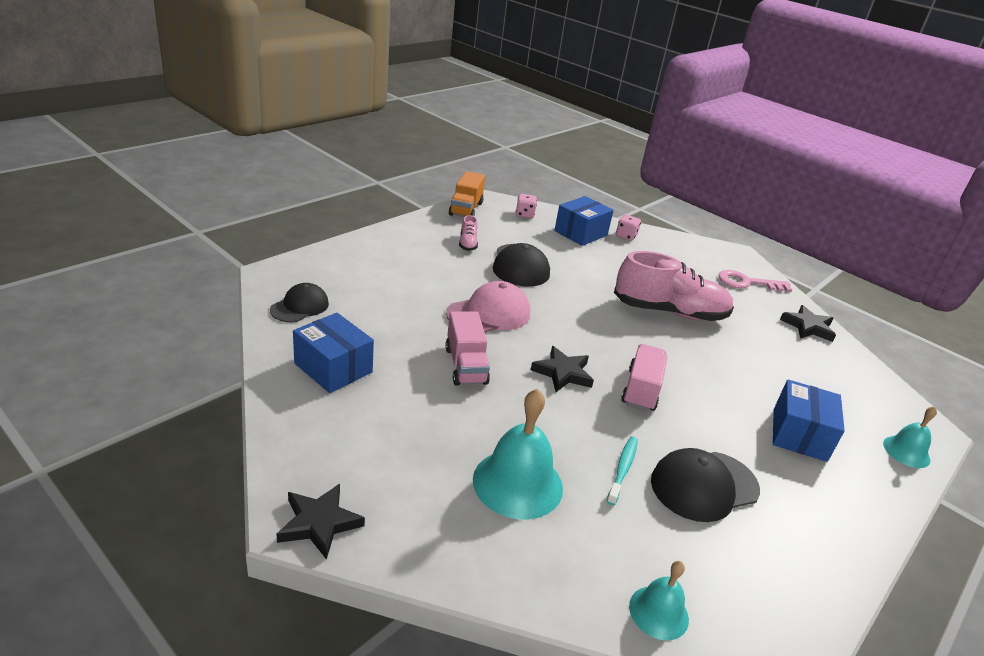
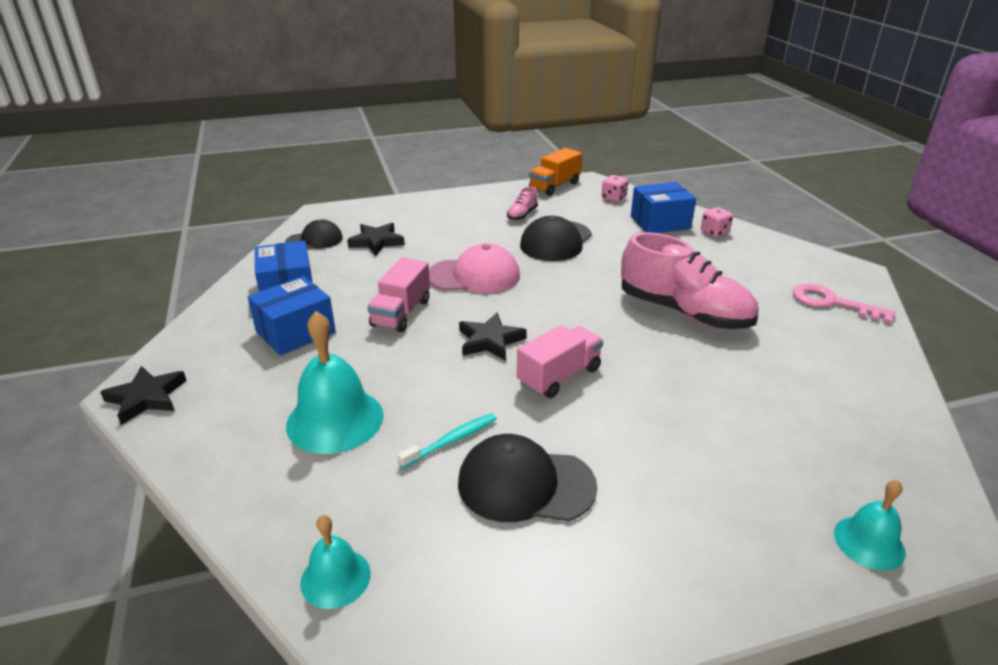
camera: 35 degrees right, 0 degrees up
(799, 434) = (715, 474): blue box -> blue box (295, 332)
(808, 327) = (872, 366): black star -> black star (376, 242)

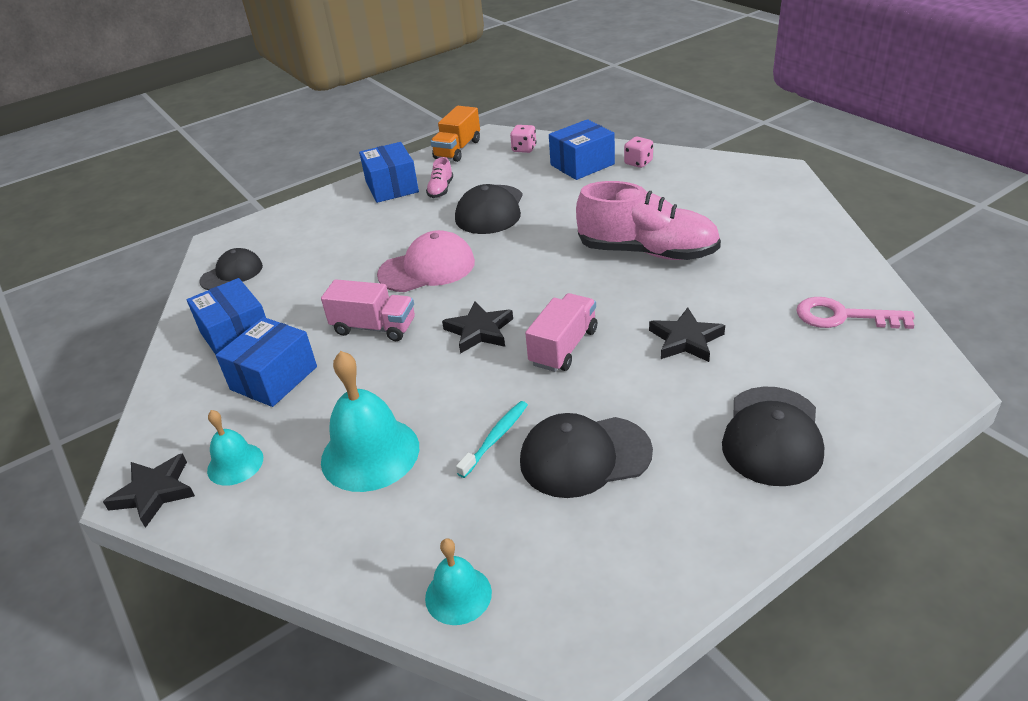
camera: 15 degrees left, 5 degrees up
(376, 242) = (302, 258): black star -> black star (685, 340)
(401, 313) = (374, 327): pink truck -> pink truck turned 75 degrees counterclockwise
(482, 203) = (392, 187): none -> blue box
(728, 525) = (772, 436): none -> black cap
(832, 303) = (772, 208): pink key -> pink key (843, 316)
(869, 542) = (886, 414): turquoise bell -> turquoise bell (235, 464)

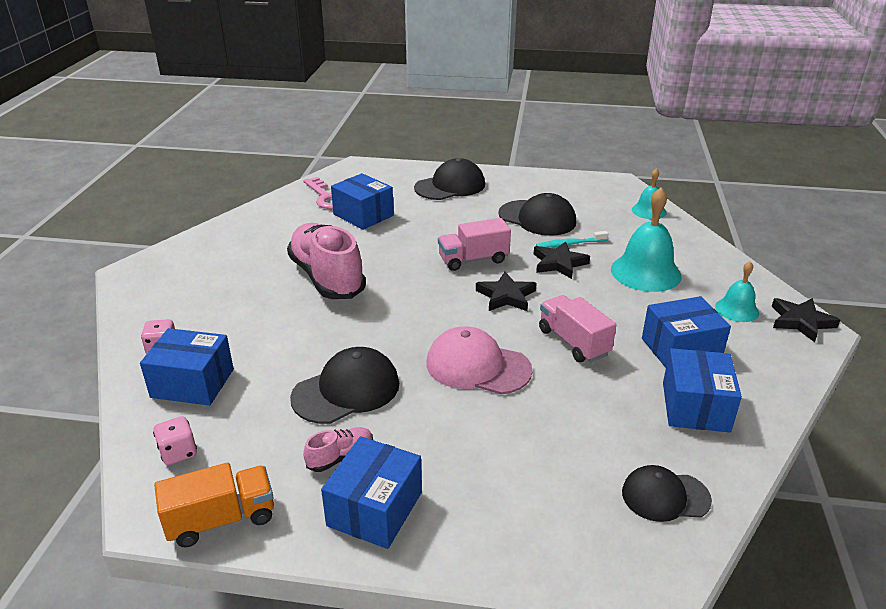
camera: 140 degrees left, 5 degrees down
(685, 340) = (409, 228): black star -> black star (559, 263)
(759, 322) = (363, 215): none -> blue box

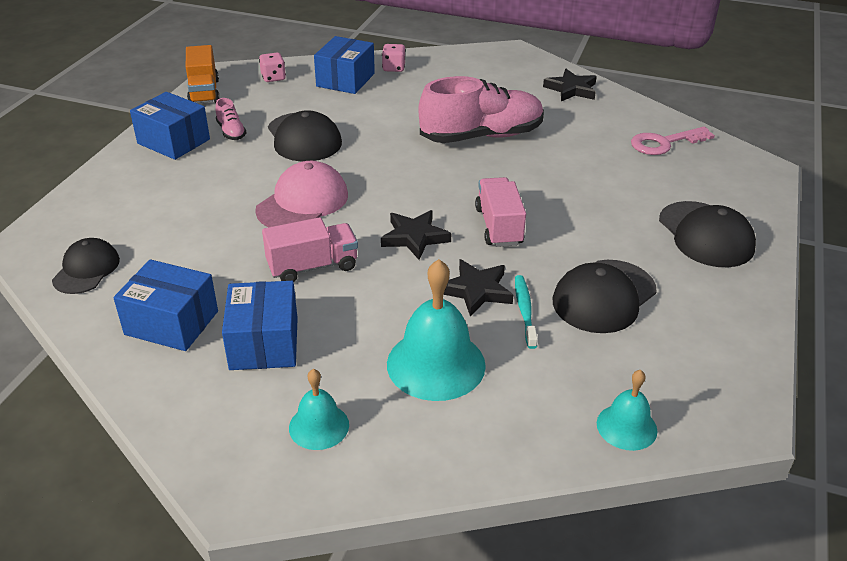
camera: 100 degrees right, 5 degrees up
(363, 215) = (617, 163): blue box -> none
(801, 321) = (265, 486): black star -> black star (571, 89)

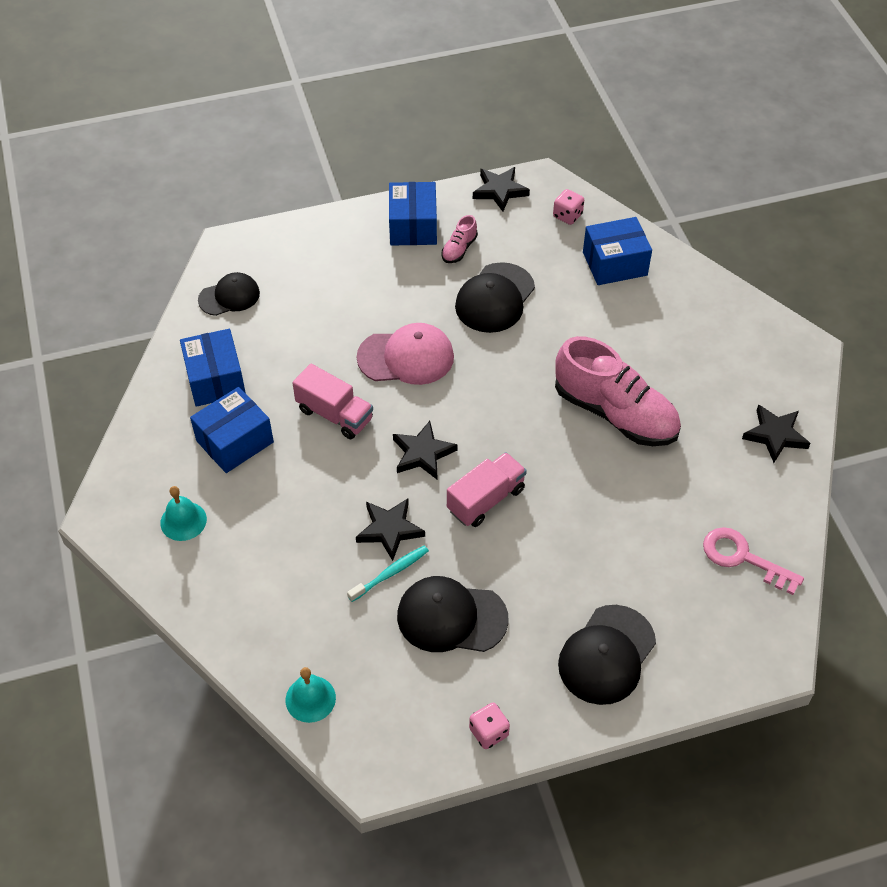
camera: 55 degrees right, 15 degrees up
(204, 92) = (499, 191): orange truck -> black star
(394, 68) = (672, 282): pink dice -> pink dice (488, 732)
(436, 364) = (288, 550): turquoise bell -> none

